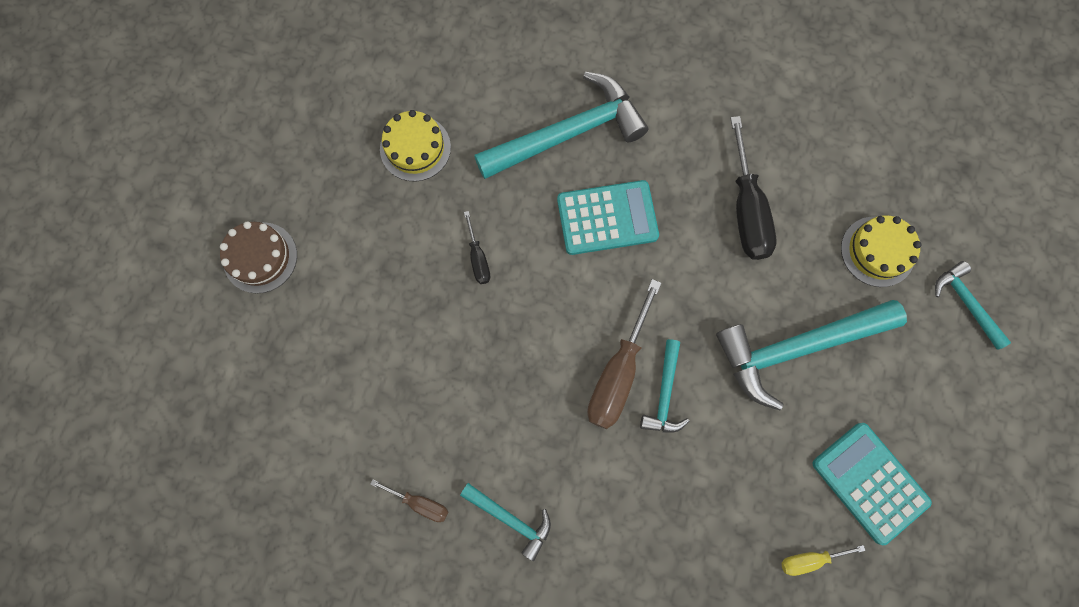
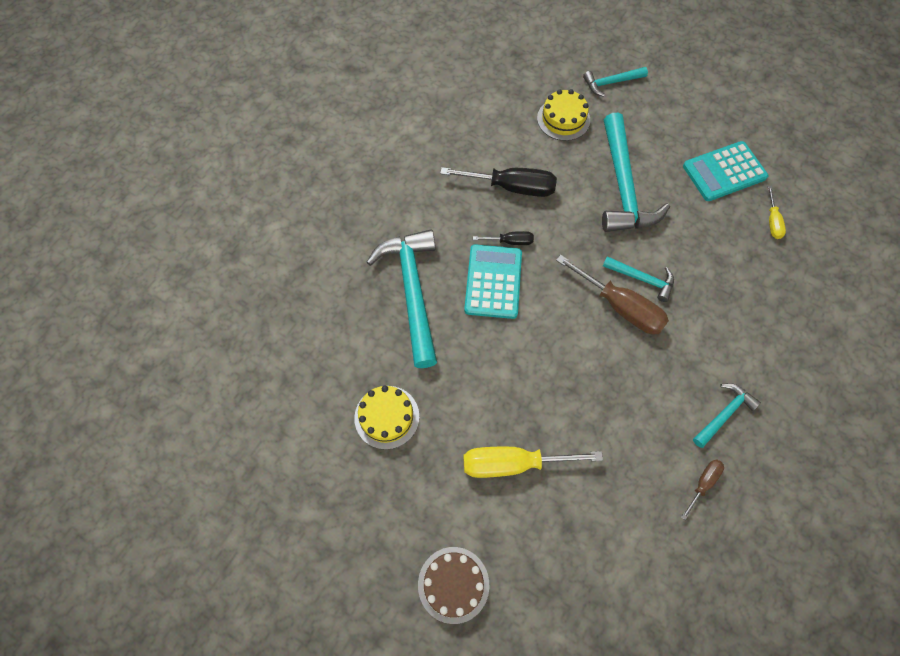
camera: 75 degrees left, 10 degrees down
(395, 288) = (513, 463): none -> yellow screwdriver
(478, 258) = (503, 388): black screwdriver -> black screwdriver (510, 241)

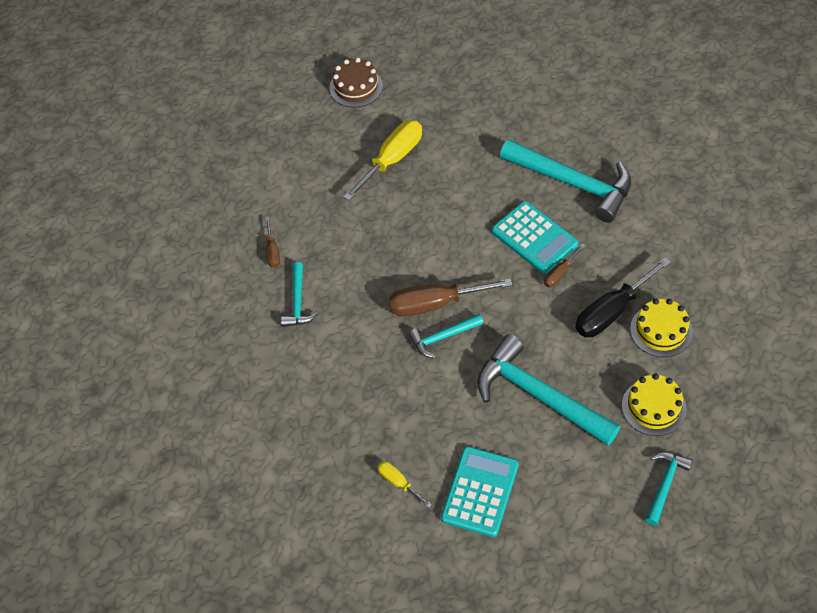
camera: 135 degrees right, 10 degrees down
(387, 417) = (490, 114): yellow cake -> yellow cake (661, 330)
(510, 241) = (559, 273): black screwdriver -> brown screwdriver

